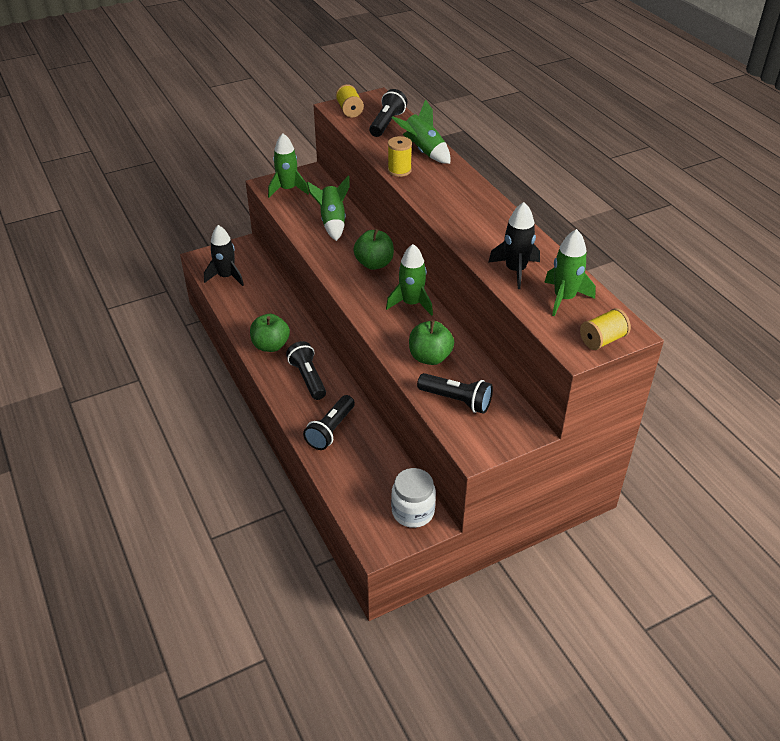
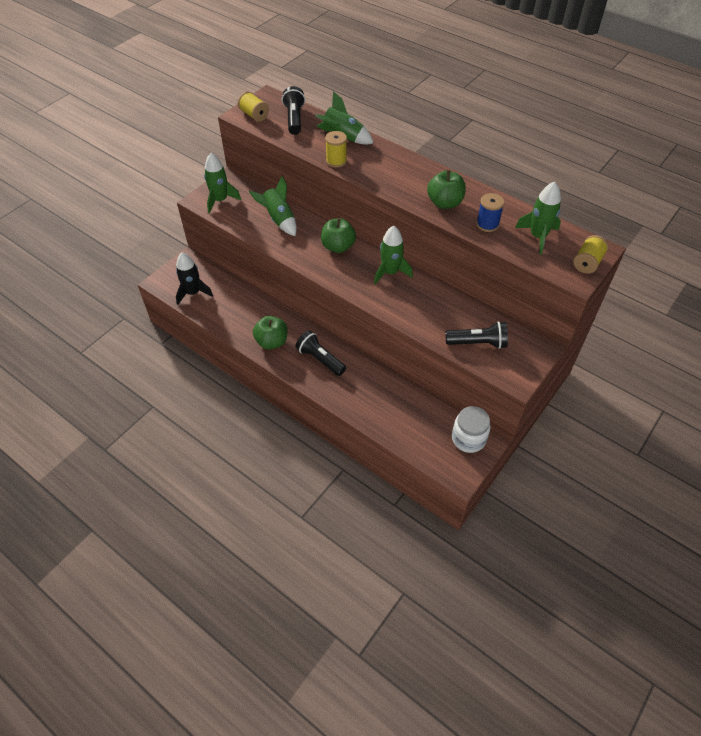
camera: 25 degrees left, 10 degrees up
(331, 430) = (366, 396): black flashlight -> none
(430, 357) = (435, 314): green apple -> green apple (444, 203)
(515, 270) = (487, 224): black rocket -> blue spool

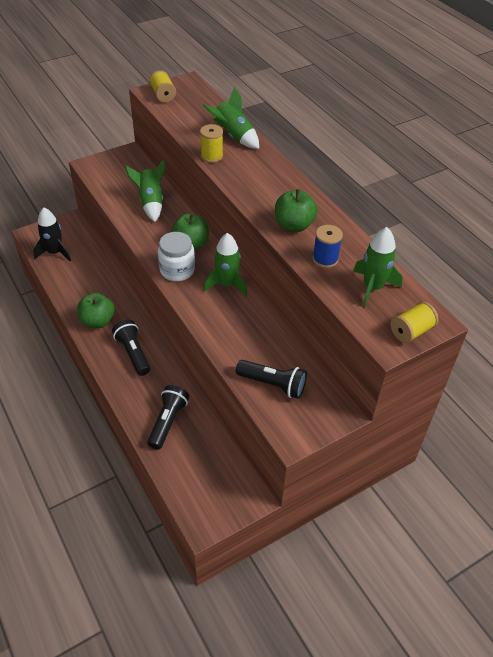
camera: 20 degrees right, 5 degrees down
(220, 200) = (108, 170): green rocket -> none
(294, 119) = (198, 108): black flashlight -> black flashlight (168, 422)
(468, 438) = (235, 487): white jar -> white jar (177, 270)

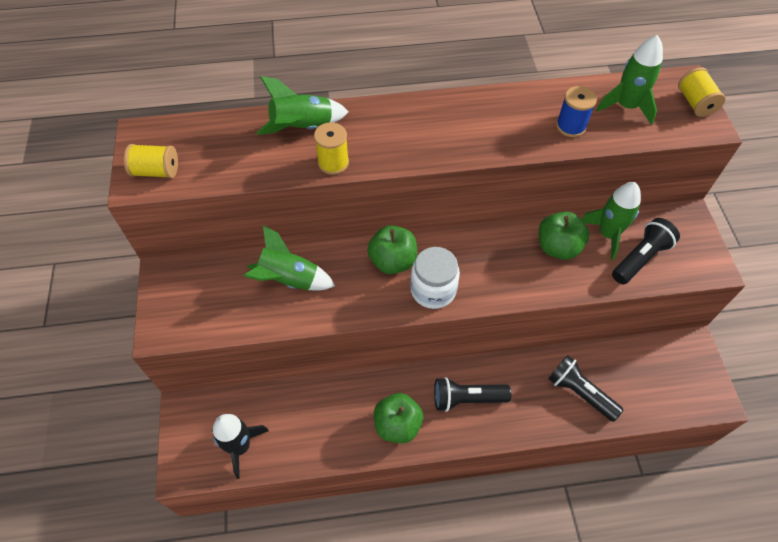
camera: 65 degrees left, 10 degrees up
(227, 284) = (478, 248): green rocket -> green rocket (607, 234)
(294, 225) = (504, 132): green apple -> green apple (558, 247)

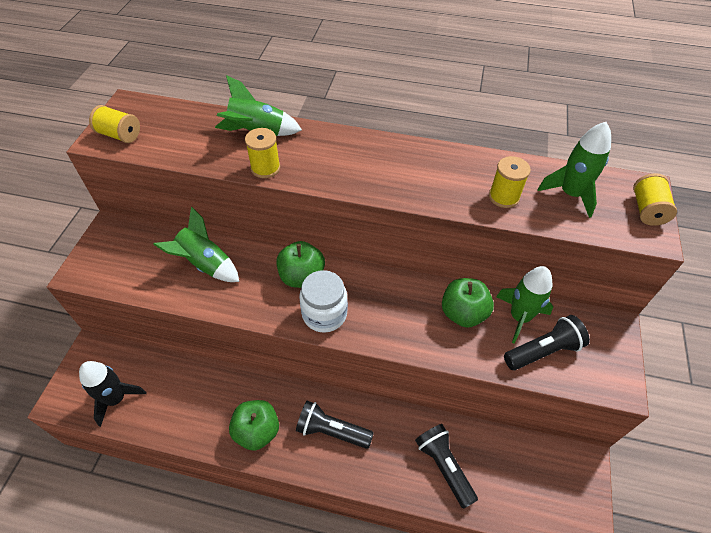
camera: 20 degrees right, 5 degrees down
(570, 126) = (504, 197): blue spool -> yellow spool

